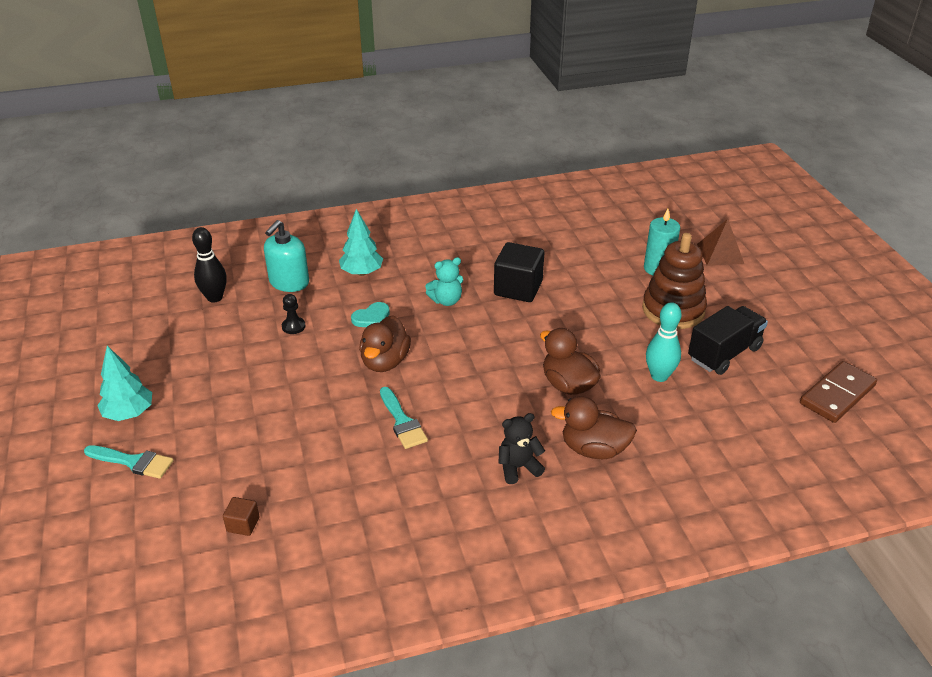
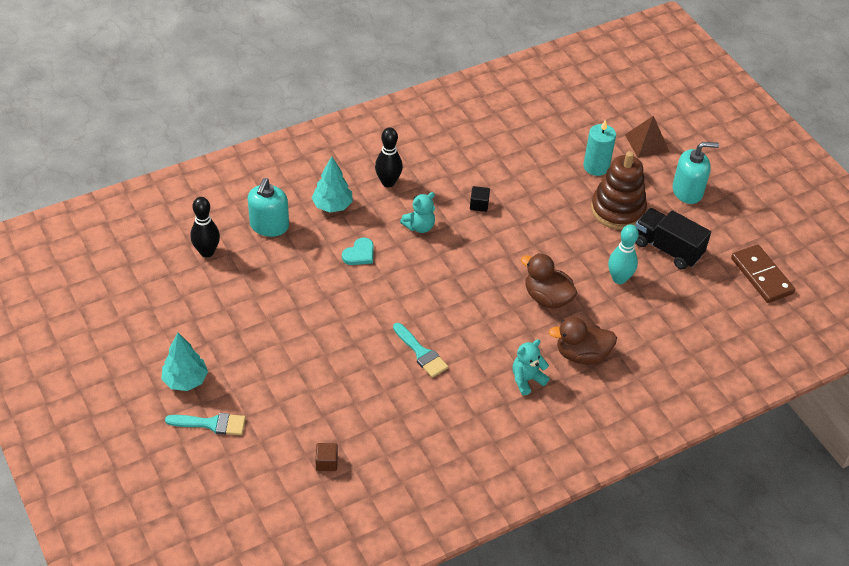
camera: 15 degrees left, 10 degrees up
(293, 326) = (292, 273): black pawn -> none
(385, 362) = (387, 297): brown duck -> none
(428, 259) = (388, 182): none -> black bowling pin
(518, 288) = (479, 205): black cube -> black cube, size x0.48
(518, 467) = (527, 380): black teddy bear -> turquoise teddy bear
(724, 353) = (667, 249): black truck -> black truck turned 90 degrees counterclockwise
(759, 301) = (687, 191): none -> turquoise soap dispenser
(837, 394) = (761, 276): brown domino -> brown domino turned 60 degrees counterclockwise

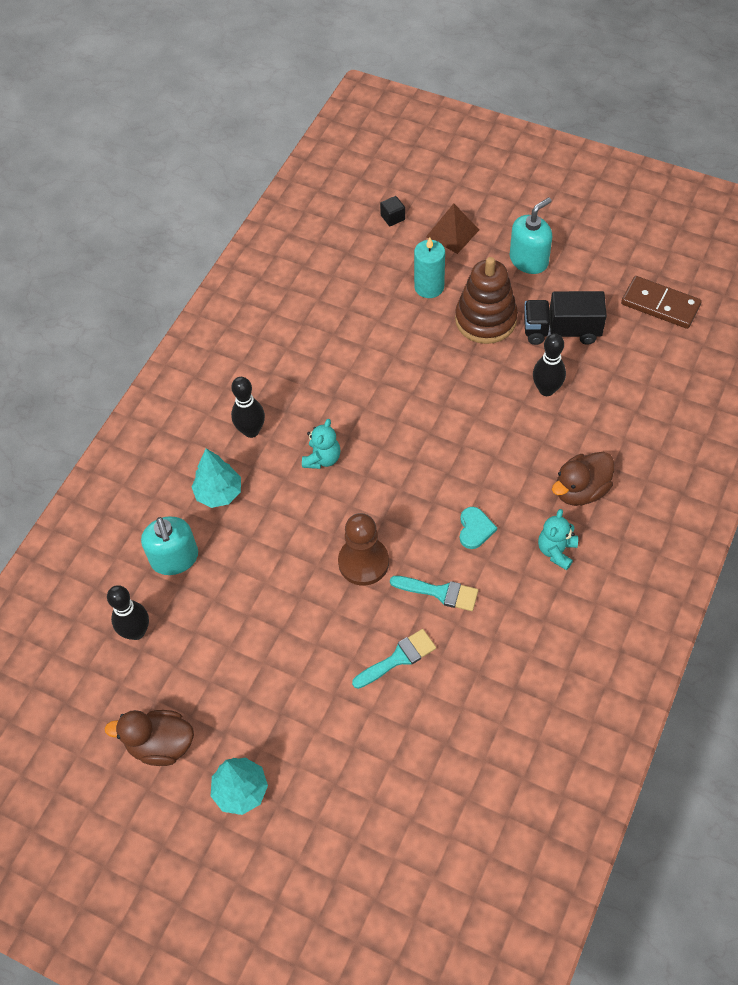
camera: 30 degrees left, 10 degrees up
(211, 424) = (309, 819): turquoise brush -> turquoise brush (398, 658)
(326, 462) = (454, 774): brown cube -> none
(359, 254) = (291, 527): turquoise heart -> turquoise heart (475, 529)
(387, 303) = (363, 562): none -> brown pawn
(479, 205) = (358, 397): black cube -> black cube (393, 217)
(547, 298) = (502, 453): brown duck -> brown duck (161, 745)
(619, 278) = (546, 389): turquoise bowling pin -> black bowling pin

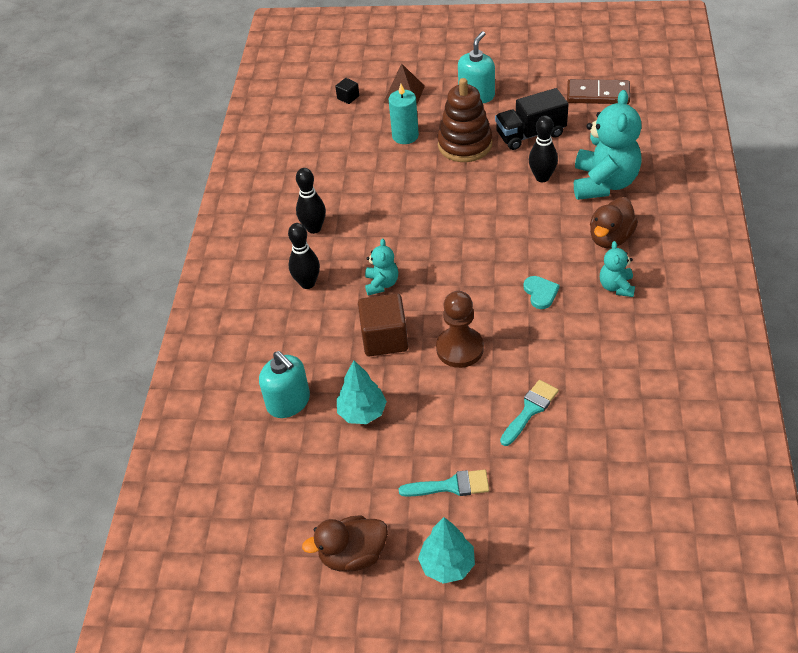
camera: 20 degrees left, 10 degrees down
(136, 632) = (282, 472): black bowling pin -> black bowling pin (314, 228)
(219, 493) = (303, 339): turquoise tree -> turquoise tree (362, 412)
(296, 523) = (384, 339): none -> brown cube
(440, 592) = (537, 349): turquoise brush -> turquoise brush (451, 486)
(608, 420) = (604, 183): none -> turquoise teddy bear

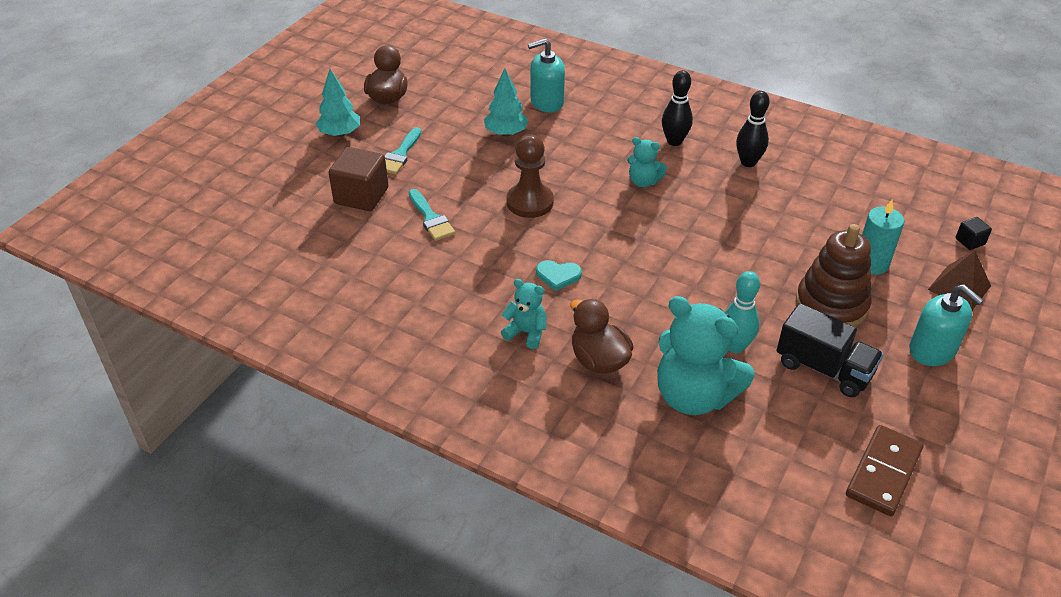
camera: 110 degrees right, 5 degrees down
(384, 339) = (575, 165): brown cube -> brown cube (361, 196)
(530, 134) = (824, 368): black truck -> black truck turned 120 degrees clockwise
(542, 177) = (735, 346): black bowling pin -> turquoise bowling pin

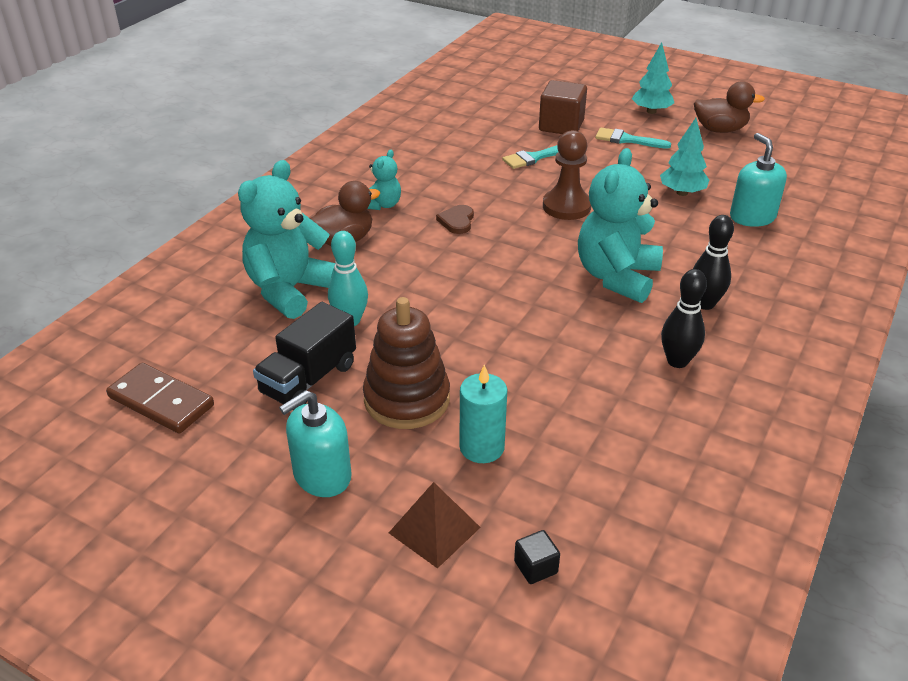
camera: 90 degrees right, 5 degrees down
(558, 276) = (457, 221): turquoise heart -> brown heart
(643, 181) = (616, 277): turquoise teddy bear -> turquoise teddy bear, size x2.00

